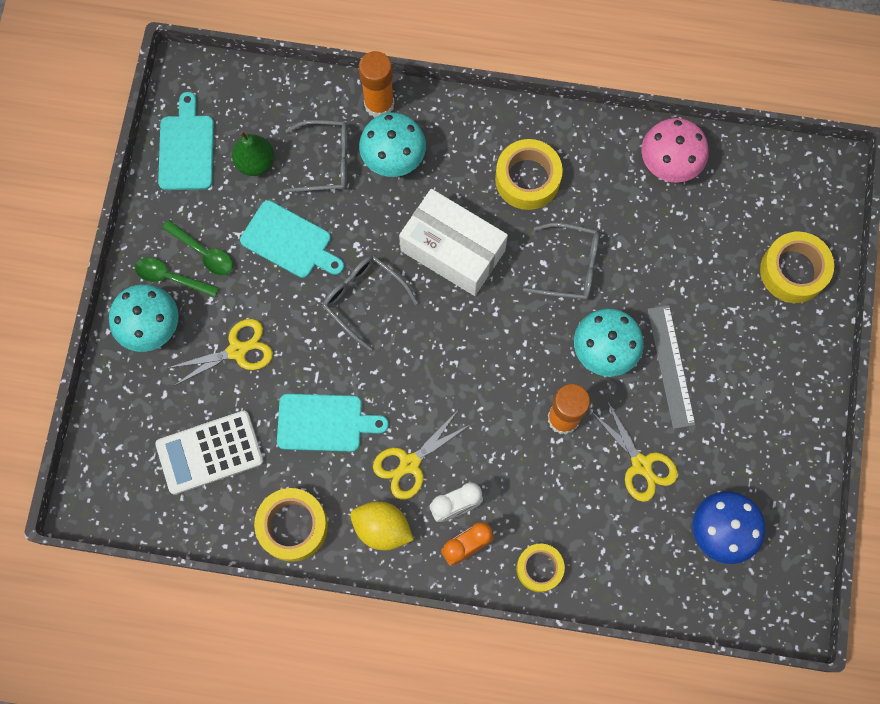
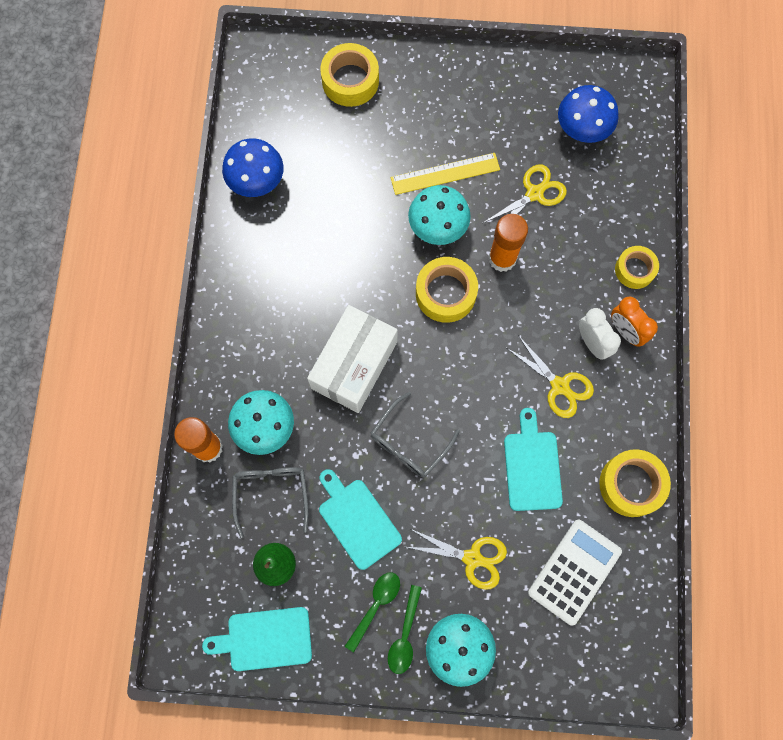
camera: 95 degrees left, 0 degrees up
(209, 452) = (574, 571): white calculator -> white calculator turned 120 degrees counterclockwise
(237, 350) = (472, 558): yellow scissors -> yellow scissors turned 135 degrees clockwise
(289, 241) = (357, 520): turquoise cutting board -> turquoise cutting board turned 60 degrees counterclockwise
(382, 528) = (621, 404): yellow lemon -> none
(527, 179) = (278, 303): yellow tape -> yellow tape (445, 293)
(570, 266) = (361, 261): grey glasses -> none
(668, 164) = (257, 183): pink mushroom -> blue mushroom
(670, 366) = (445, 174): grey ruler -> yellow ruler

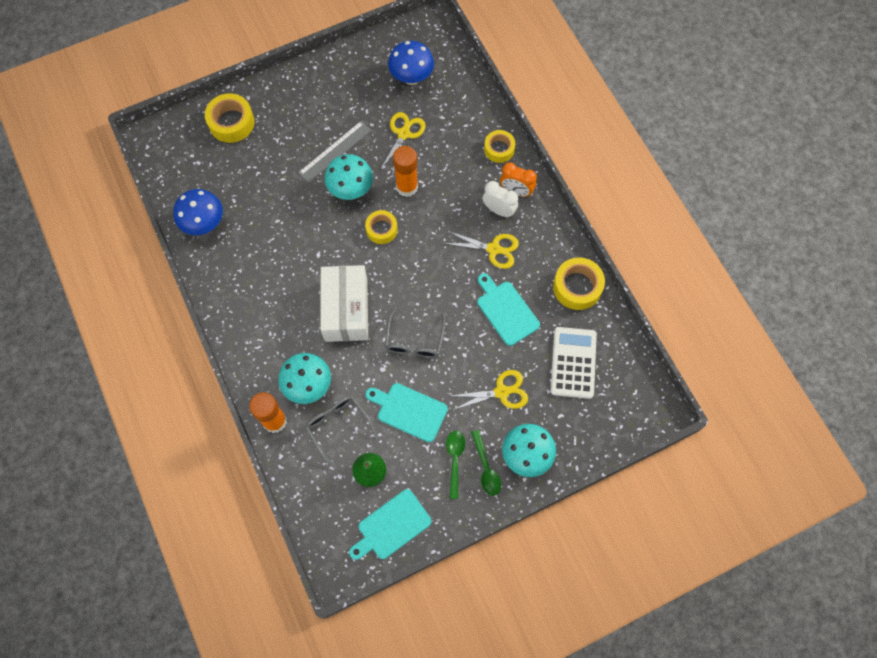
camera: 30 degrees left, 5 degrees down
(445, 174) = (335, 151): yellow ruler -> grey ruler
(445, 293) = (381, 229): yellow tape -> yellow tape, size x0.66

